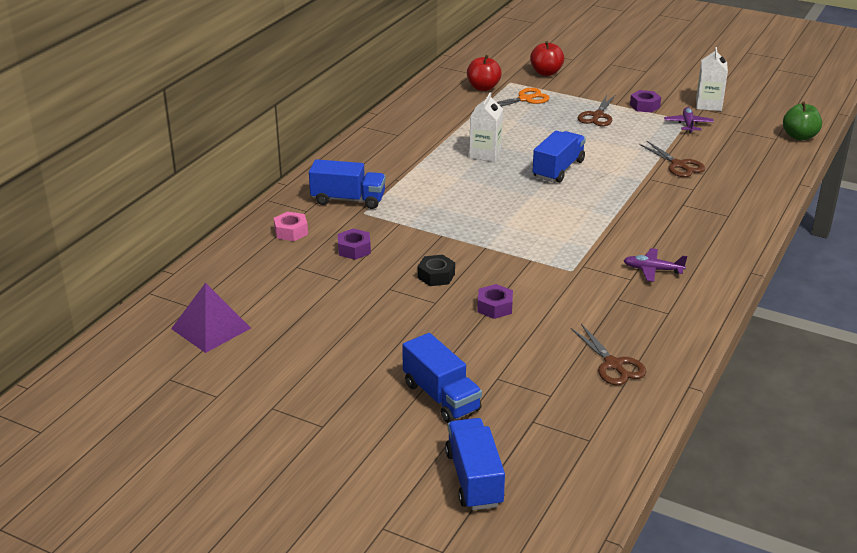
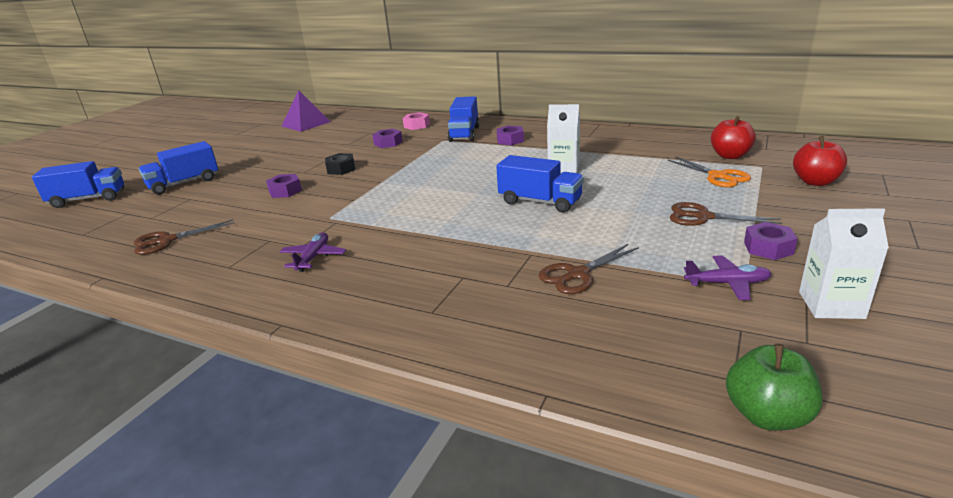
camera: 90 degrees right, 5 degrees down
(388, 174) = (510, 140): none -> purple nut

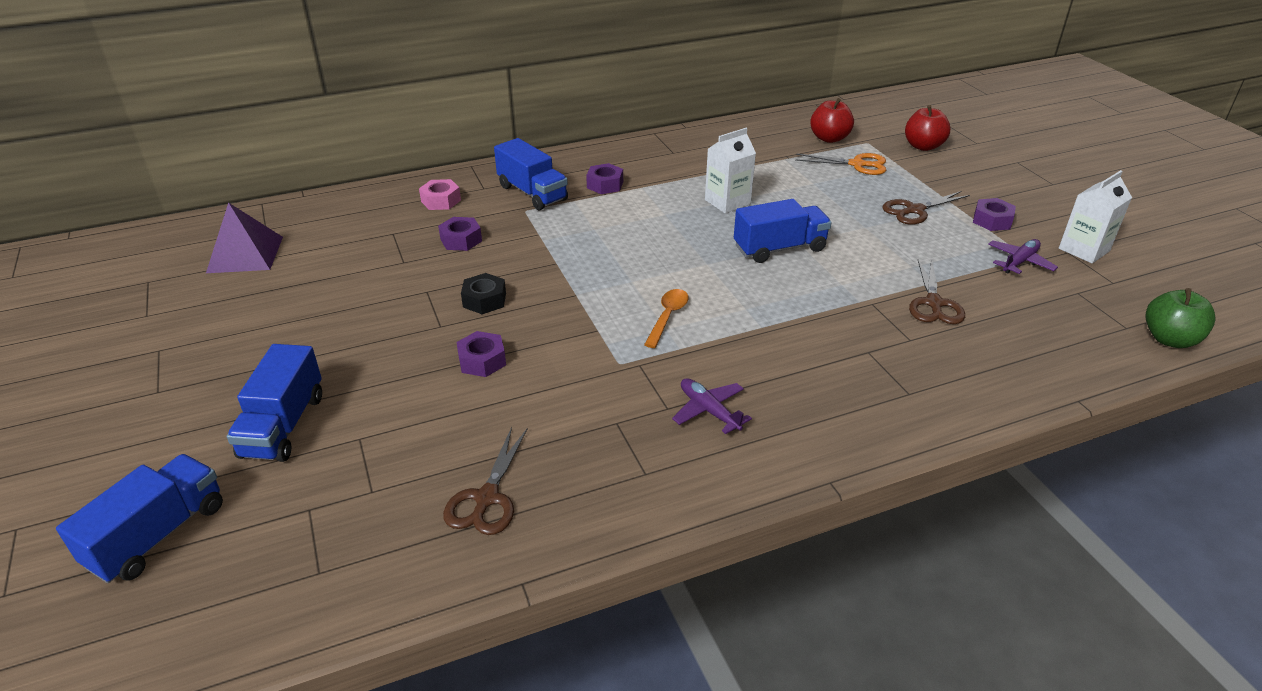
camera: 50 degrees left, 10 degrees up
(397, 208) = (667, 317): none -> orange spoon

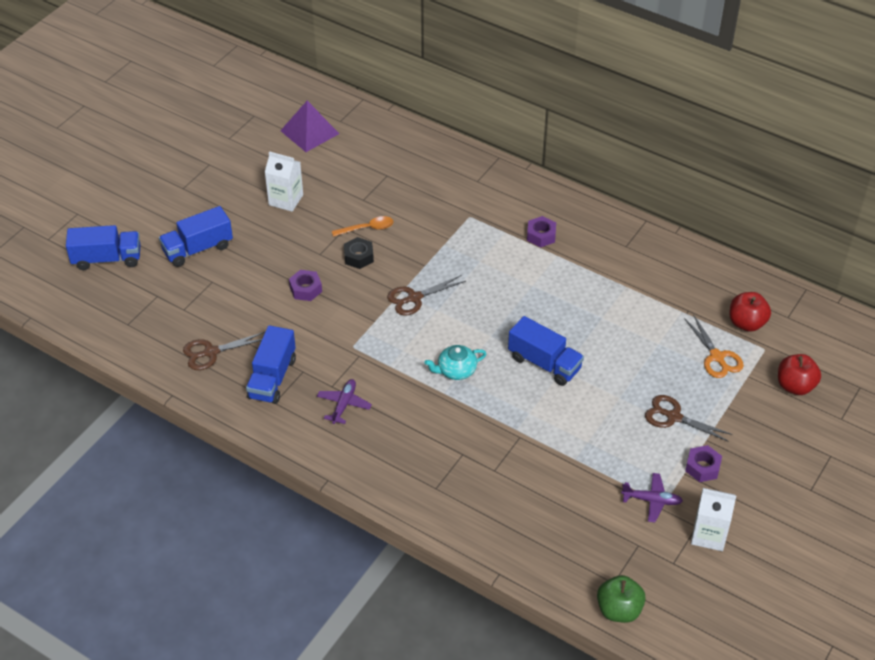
camera: 55 degrees right, 10 degrees up
(441, 201) = (442, 171): pink nut -> none
(461, 240) = (408, 209): purple nut -> none
(532, 193) = (494, 207): blue truck -> blue truck (272, 378)
(667, 317) = (415, 345): orange spoon -> orange spoon (367, 228)
(727, 202) = (581, 309): white carton -> white carton (286, 200)
(735, 305) = (456, 370): none -> turquoise teapot
(934, 303) = (549, 469): brown scissors -> brown scissors (414, 298)

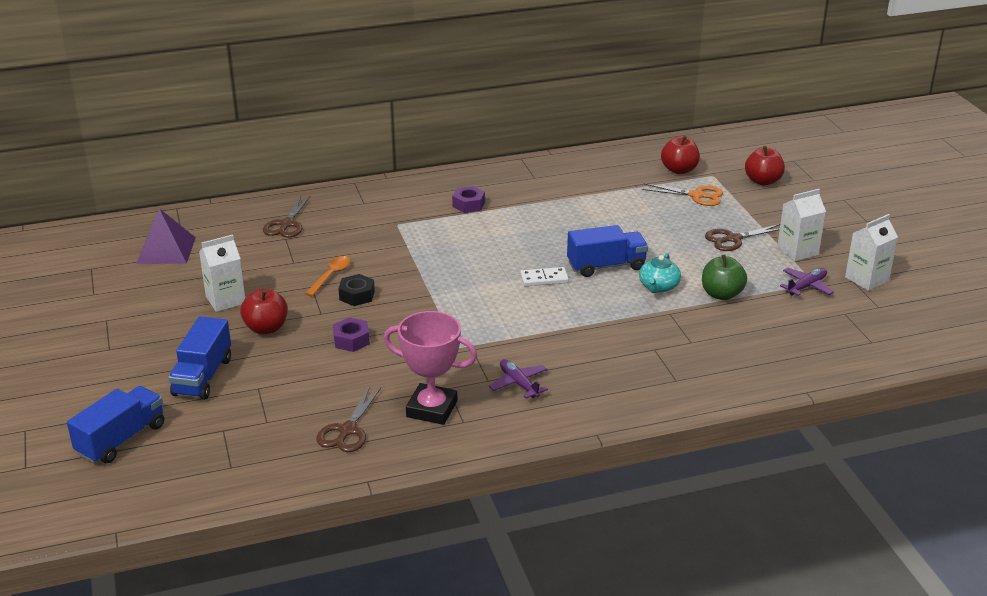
camera: 50 degrees left, 15 degrees down
(272, 378) = (432, 409): blue truck -> pink trophy
(276, 240) = (266, 328): none -> red apple
(414, 298) = (447, 291): brown scissors -> brown scissors (287, 224)
(456, 370) = (557, 309): turquoise teapot -> turquoise teapot (658, 286)
(487, 339) = (544, 279): none -> white domino
(619, 610) = (902, 352): green apple -> green apple (721, 294)
(702, 467) = (797, 251): purple nut -> white carton

